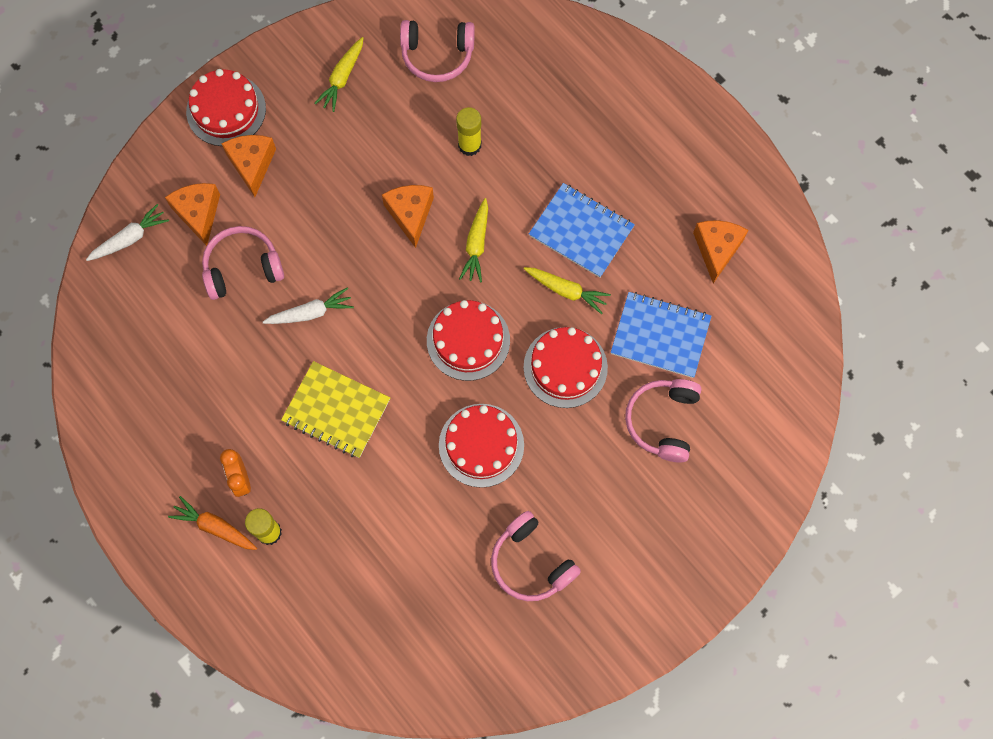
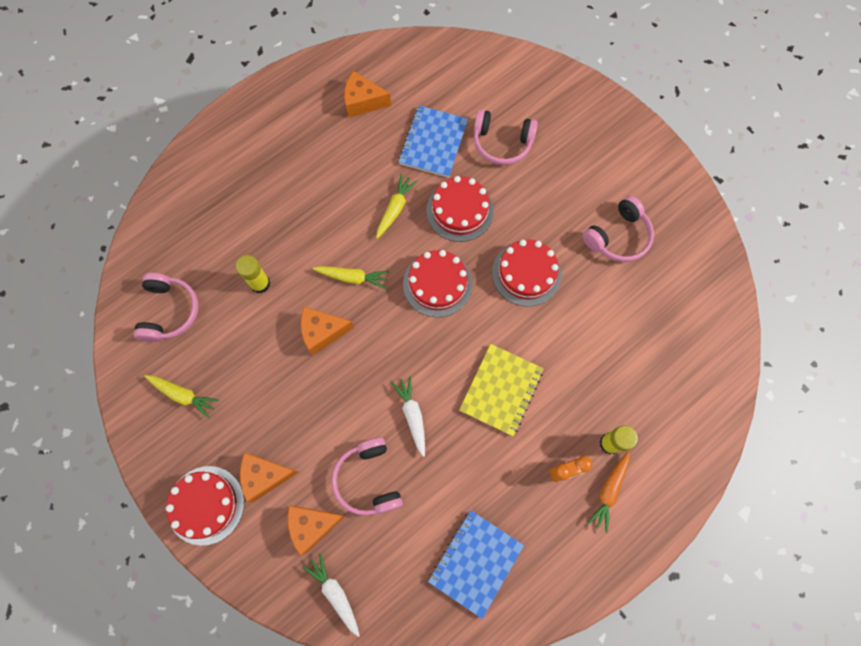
camera: 90 degrees left, 0 degrees up
(581, 231) = (344, 197): blue notebook -> blue notebook (475, 562)

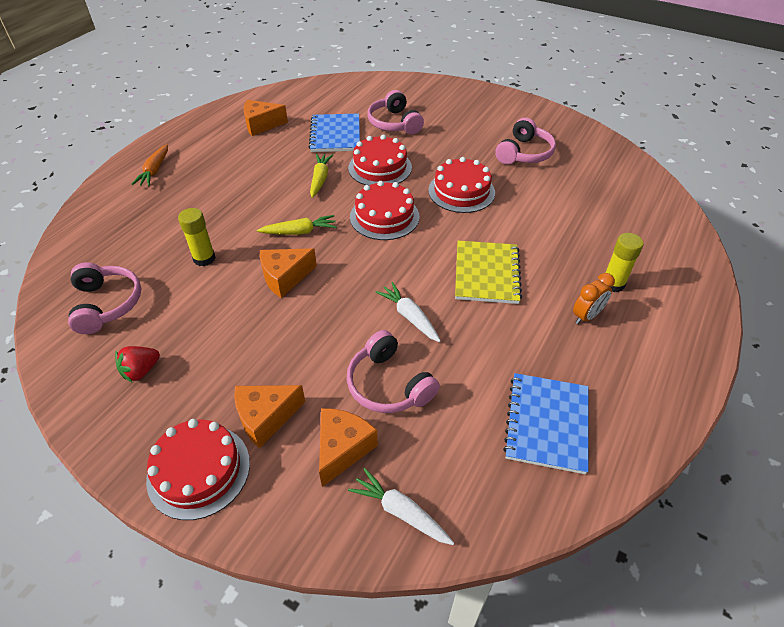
camera: 20 degrees left, 25 degrees down
(183, 395) = (141, 371): yellow carrot -> red strawberry
(312, 525) = (342, 449): orange cheese -> orange cheese turned 150 degrees clockwise
(502, 143) = (394, 123): pink headphones -> pink headphones turned 75 degrees clockwise
(609, 491) = (638, 320): orange carrot -> orange carrot (154, 171)

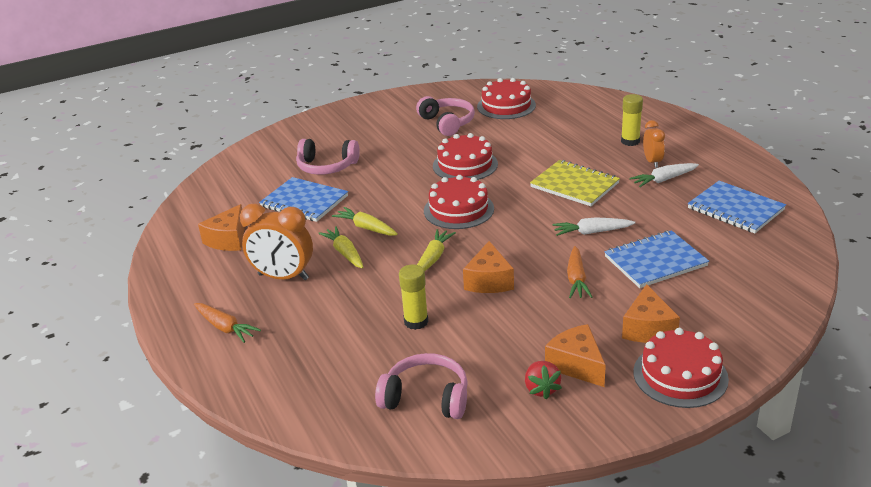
camera: 55 degrees left, 15 degrees down
(229, 169) = (283, 277): none -> orange clock
(277, 183) = (345, 253): none -> yellow carrot
(321, 334) = (576, 279): none -> orange carrot
(342, 449) = (703, 299): orange cheese -> orange cheese (576, 365)
(380, 167) = (386, 193): red cake -> red cake (506, 106)
(389, 384) = (655, 261): pink headphones -> blue notebook
(400, 512) = (773, 288): white carrot -> white carrot (663, 180)

